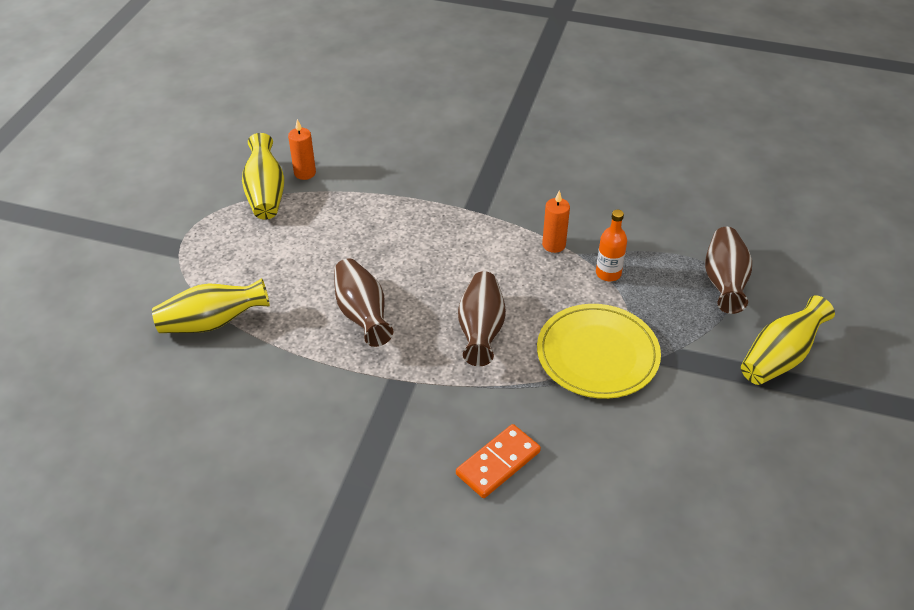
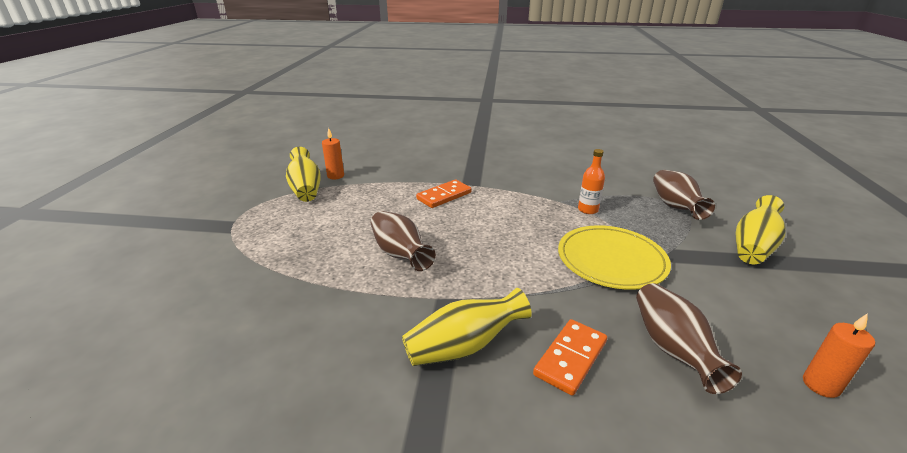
camera: 10 degrees left, 15 degrees down
(212, 323) = (261, 274): yellow vase -> yellow vase (464, 346)
(435, 227) = (444, 196): none -> orange domino
(481, 330) = (506, 254): brown vase -> brown vase (672, 349)
(553, 245) = (538, 198): orange candle -> orange candle (820, 385)

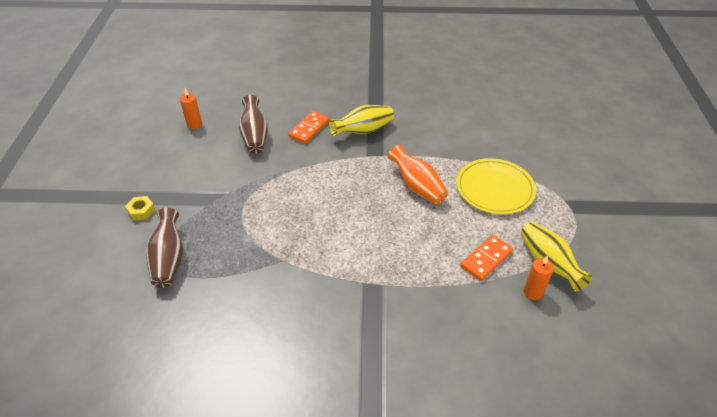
camera: 175 degrees right, 15 degrees up
(400, 254) = (417, 186): brown vase -> orange vase
(444, 196) = (399, 261): orange domino -> orange domino (486, 259)
(588, 210) = (257, 249): orange bottle -> none
(611, 260) = (261, 191): yellow plate -> yellow plate (494, 189)
(753, 246) = (141, 211): yellow vase -> yellow nut

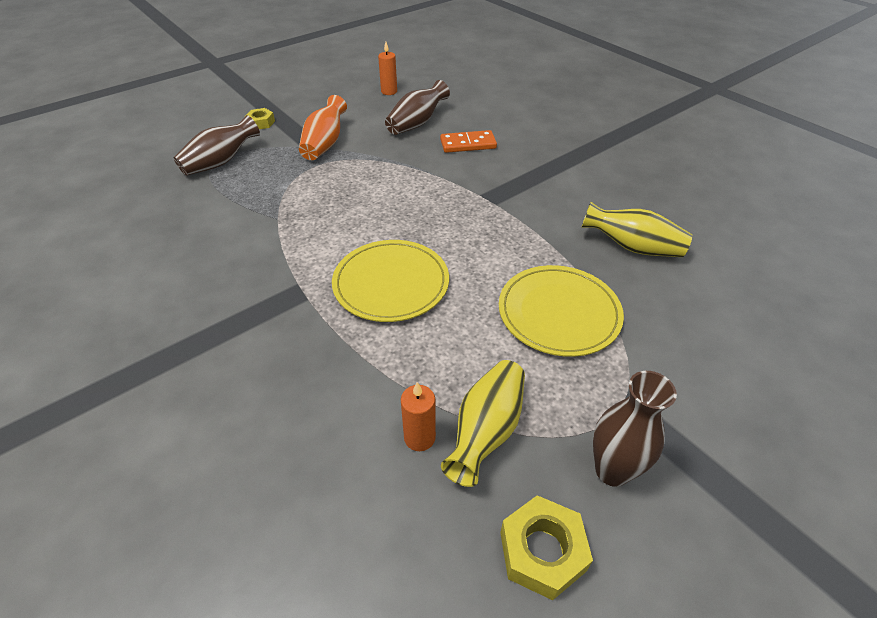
camera: 50 degrees right, 0 degrees up
(363, 131) = (513, 174): yellow vase -> yellow vase (632, 247)
(407, 239) = (391, 283): none -> yellow plate
(417, 186) = (480, 250): orange vase -> orange vase (325, 144)
(486, 259) = (430, 363): orange domino -> none
(602, 236) = (612, 470): none -> brown vase
(626, 286) = (542, 551): none -> yellow nut

